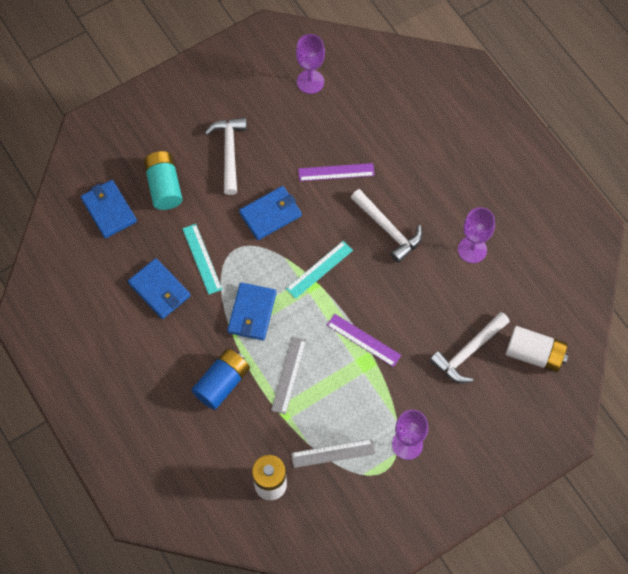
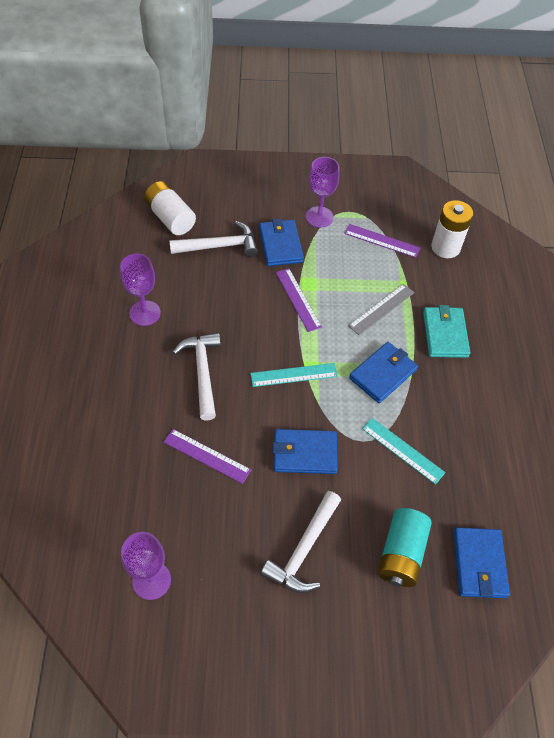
camera: 150 degrees left, 10 degrees down
(159, 290) = (463, 445): blue wallet -> blue wallet (280, 245)
(202, 259) = (402, 450): turquoise ruler -> turquoise ruler turned 60 degrees counterclockwise
(222, 383) = (445, 334): blue battery -> turquoise wallet
(333, 453) = (382, 241): grey ruler -> purple ruler

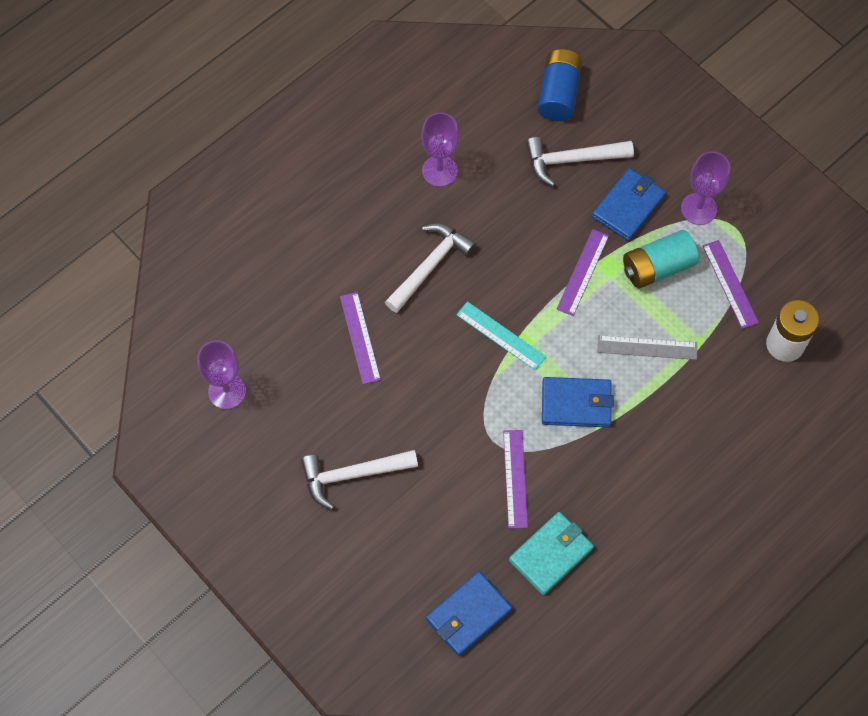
camera: 50 degrees right, 10 degrees up
(170, 218) = (558, 94): white battery -> blue battery
(219, 246) = (571, 160): white hammer -> white hammer turned 135 degrees clockwise
(304, 453) = (435, 406): blue wallet -> none
(401, 554) = (419, 549): turquoise battery -> turquoise battery (657, 267)
(402, 450) = (515, 478): turquoise ruler -> purple ruler
(445, 334) = (676, 421): turquoise wallet -> turquoise wallet (551, 554)

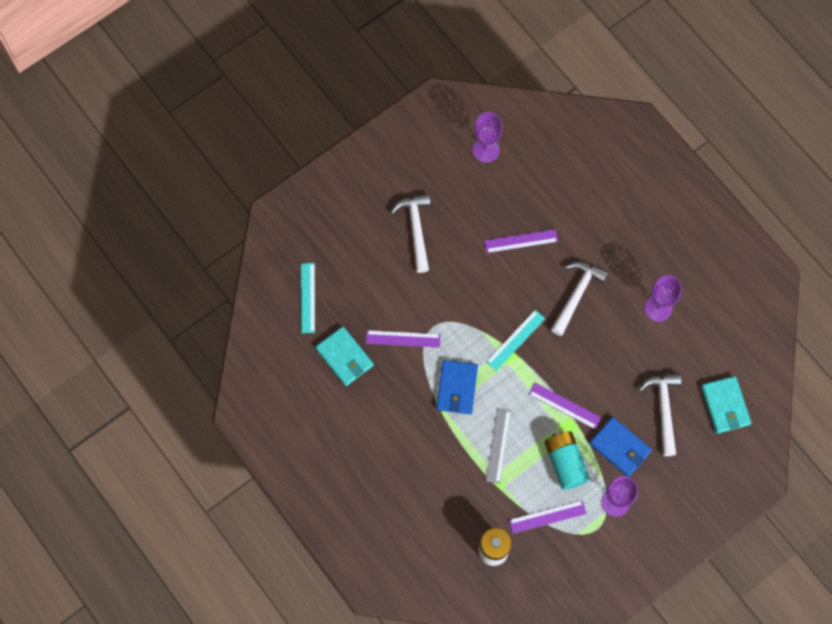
camera: 95 degrees right, 5 degrees up
(430, 266) = (576, 294): white hammer -> white hammer turned 105 degrees counterclockwise
(468, 614) = (308, 297): blue wallet -> turquoise ruler
(558, 94) = (725, 406): blue battery -> turquoise wallet

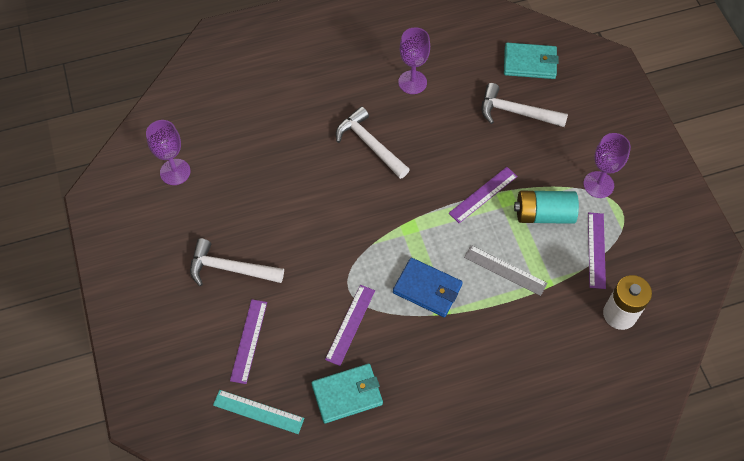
camera: 70 degrees left, 10 degrees down
(515, 340) = (395, 215): turquoise ruler -> none
(521, 241) = (290, 174): purple ruler -> purple ruler (249, 341)
(620, 447) = (543, 161): blue wallet -> none

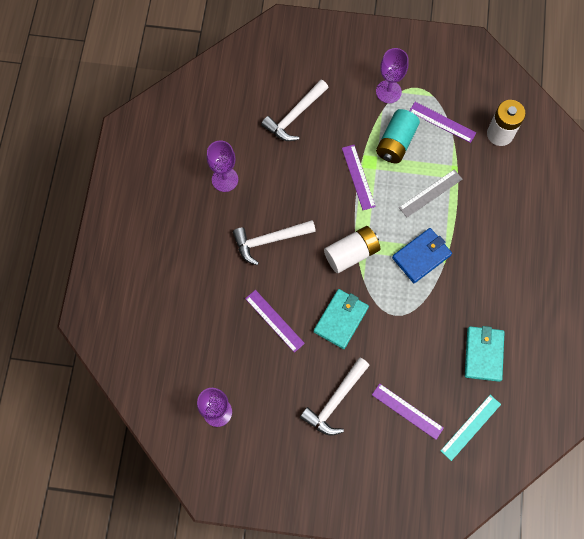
camera: 65 degrees left, 10 degrees up
(350, 324) = (426, 327): purple ruler -> purple ruler (274, 321)
(395, 221) = (351, 253): none -> white battery
(530, 63) = (253, 82): turquoise wallet -> turquoise wallet (341, 319)

